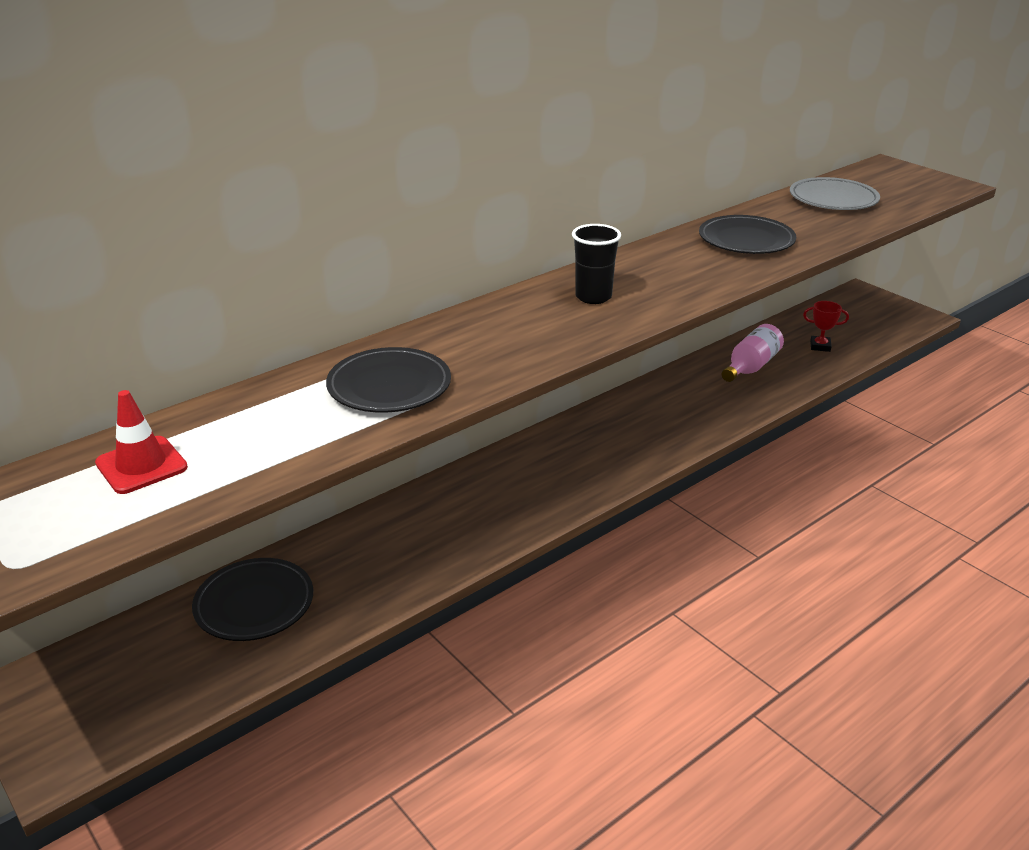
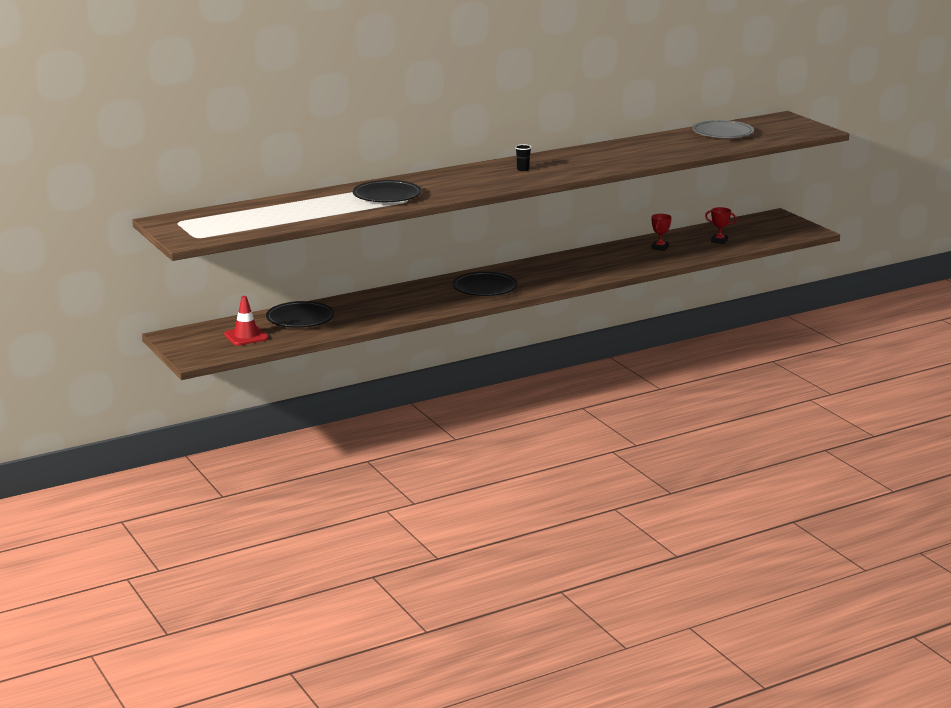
camera: 10 degrees right, 10 degrees down
(141, 465) = (254, 213): red traffic cone -> red traffic cone (246, 336)
(593, 297) = (523, 169): black cup -> black cup, size x0.56
(746, 240) = (641, 150): black plate -> black plate (484, 288)
(750, 367) = (660, 248): pink bottle -> red trophy

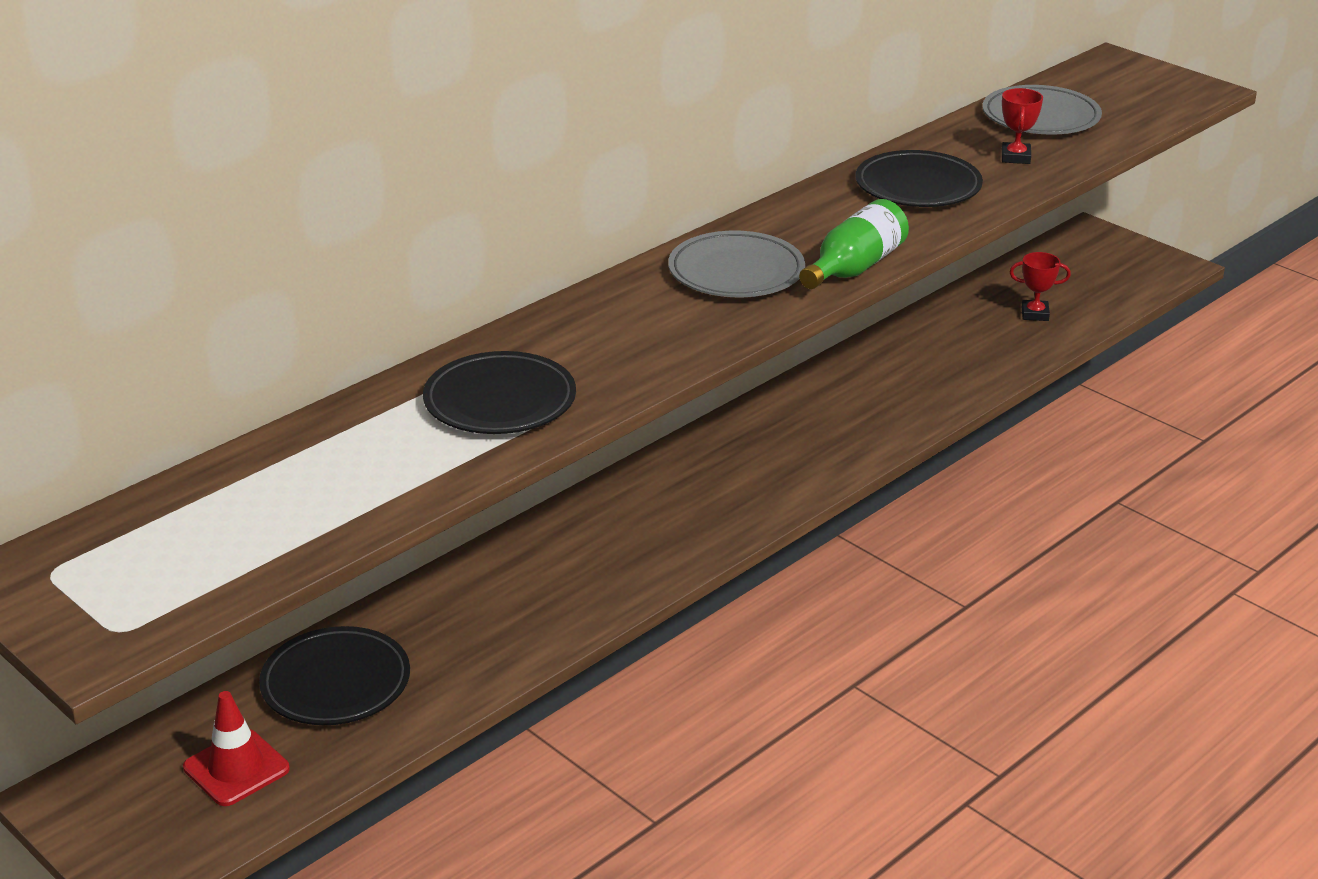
camera: 15 degrees left, 10 degrees up
(484, 288) = (677, 517): black plate -> black plate (918, 186)
(523, 169) = (736, 272): black cup -> grey plate
(580, 172) = (854, 268): none -> green bottle
(660, 248) = (942, 347): red trophy -> red trophy (1015, 157)

